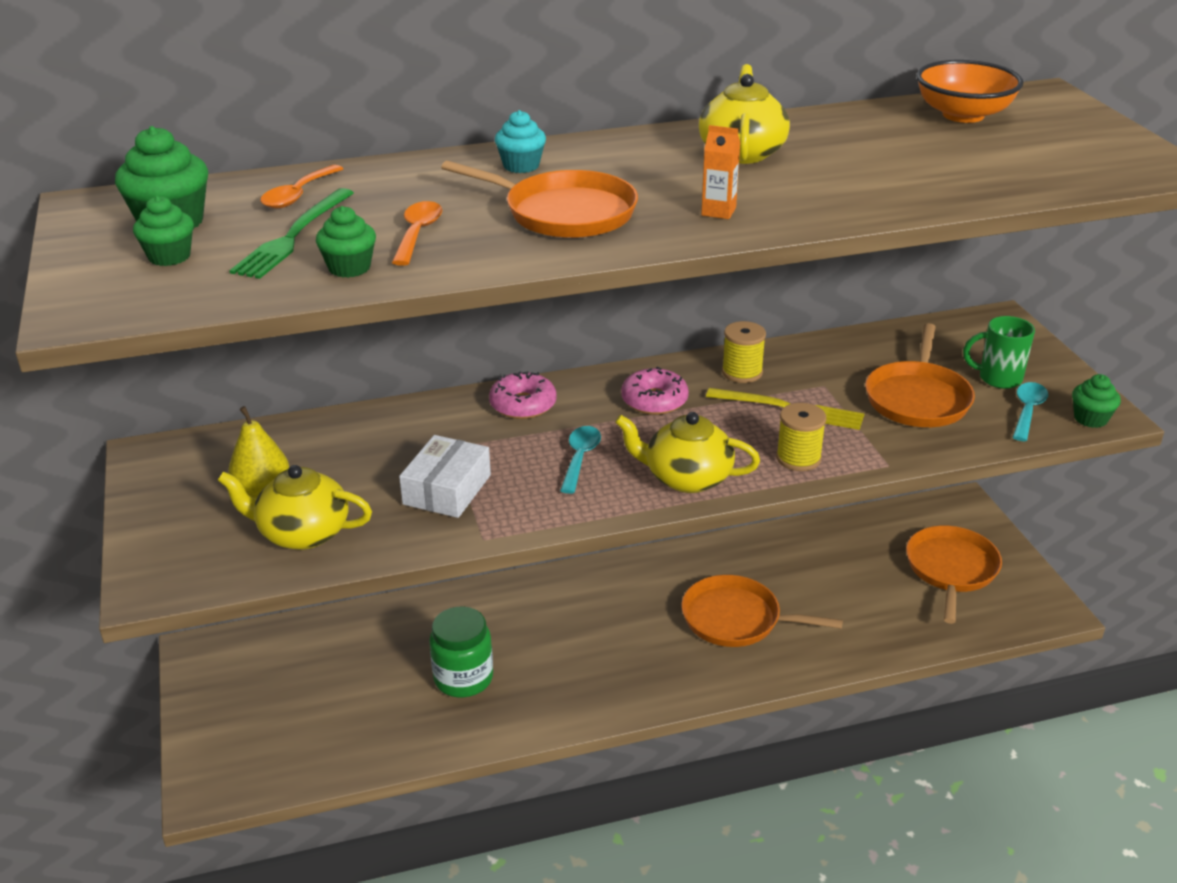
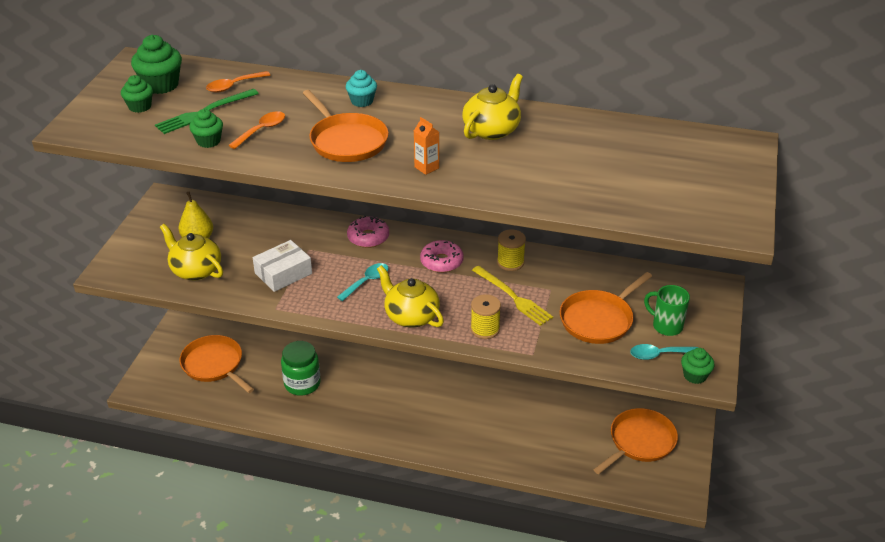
camera: 30 degrees right, 5 degrees up
(736, 619) = (477, 415): orange pan -> orange pan (214, 365)
(963, 115) = (665, 144): orange bowl -> none
(1027, 411) = (659, 354): turquoise spoon -> turquoise spoon turned 150 degrees counterclockwise

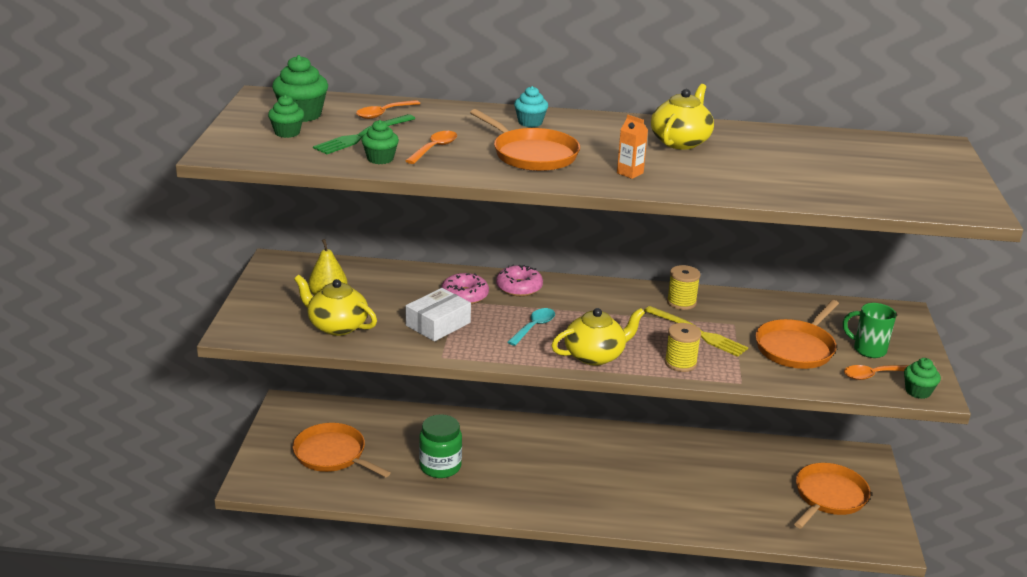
camera: 10 degrees left, 10 degrees down
(411, 316) = (595, 355): yellow teapot -> yellow teapot turned 120 degrees clockwise
(441, 262) = (608, 305): pink donut -> pink donut (464, 295)
(659, 354) = (873, 375): turquoise spoon -> orange spoon

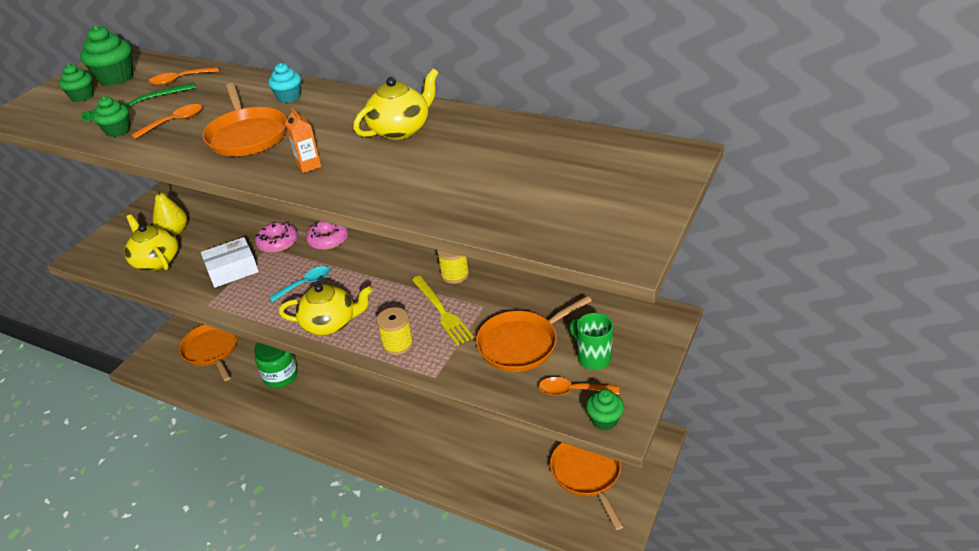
camera: 25 degrees right, 10 degrees up
(829, 496) = (587, 474): orange pan -> orange pan turned 75 degrees counterclockwise

